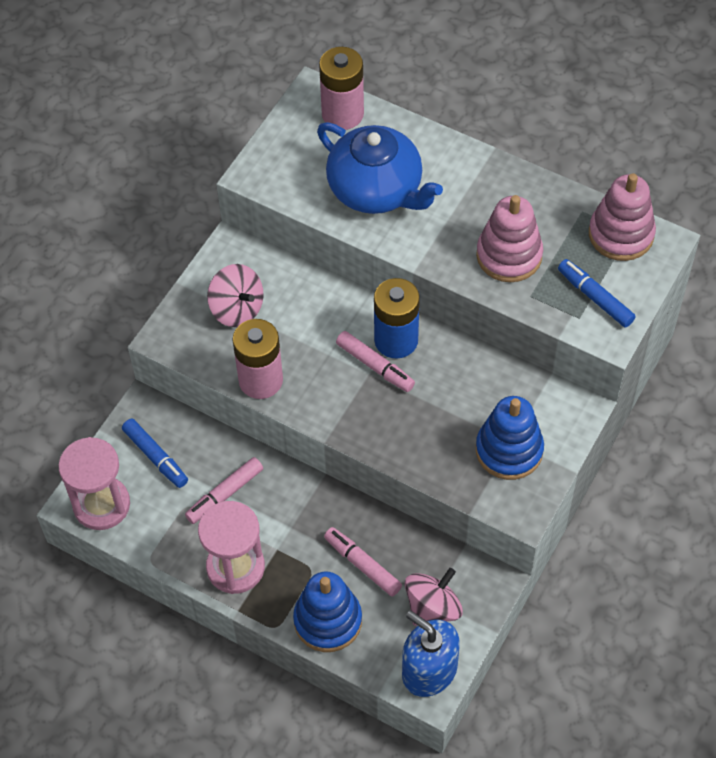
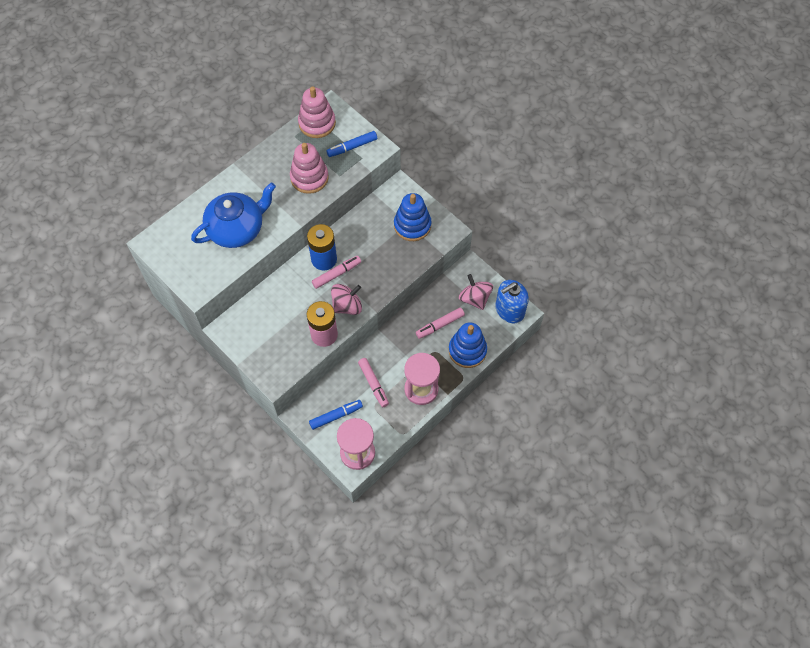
camera: 75 degrees left, 5 degrees up
(237, 309) = (270, 335): pink spinning top -> pink spinning top (347, 306)
(342, 114) = (173, 232): pink battery -> none

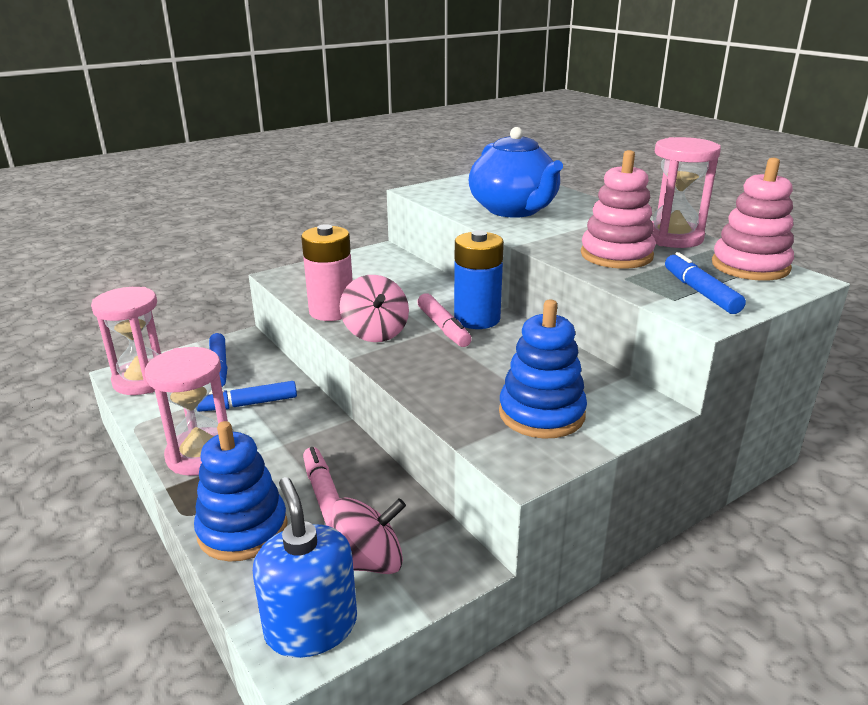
camera: 100 degrees right, 35 degrees down
(279, 151) = (672, 238): none -> pink hourglass
(373, 384) = (248, 404): pink marker -> blue marker

